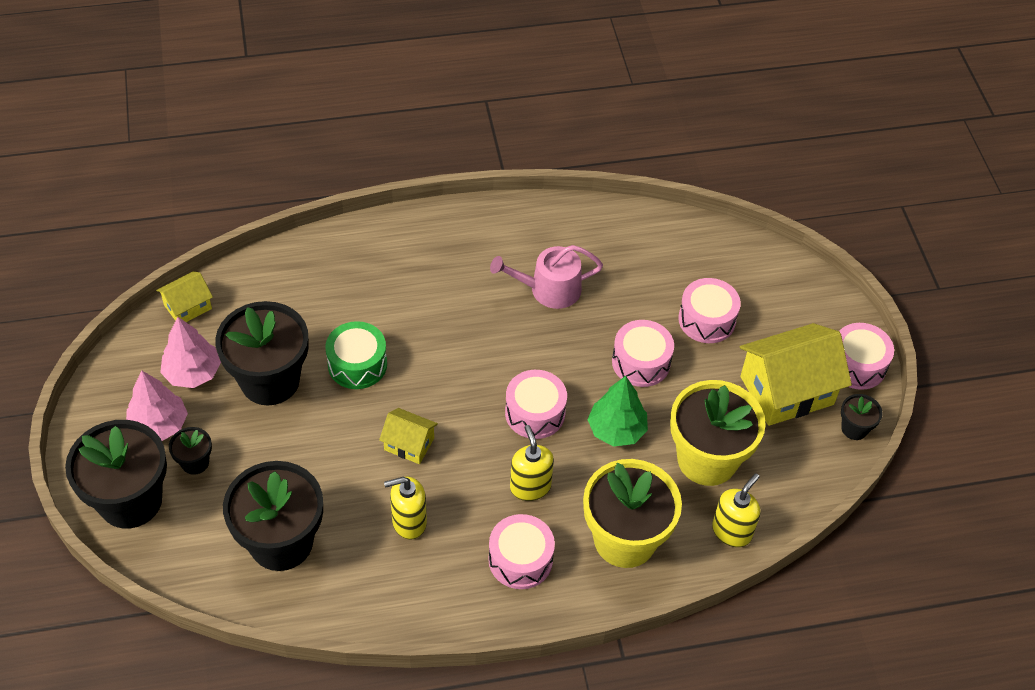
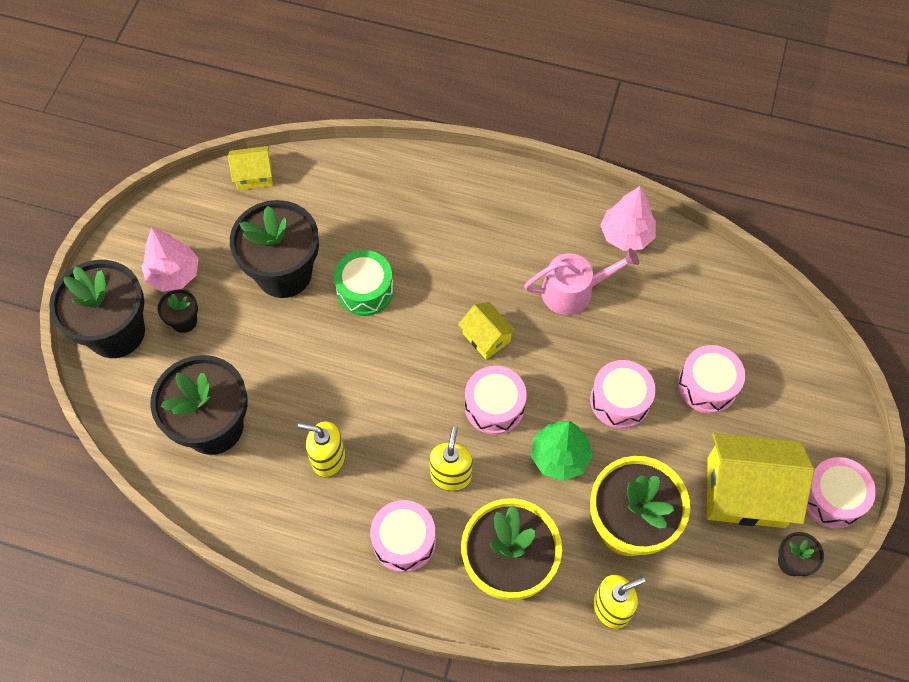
camera: 30 degrees right, 10 degrees up
(192, 373) = (225, 238): pink tree -> pink tree (626, 235)
(409, 444) = (368, 385): yellow house -> yellow house (486, 337)
(548, 289) = (574, 291): pink watering can -> pink watering can turned 150 degrees clockwise

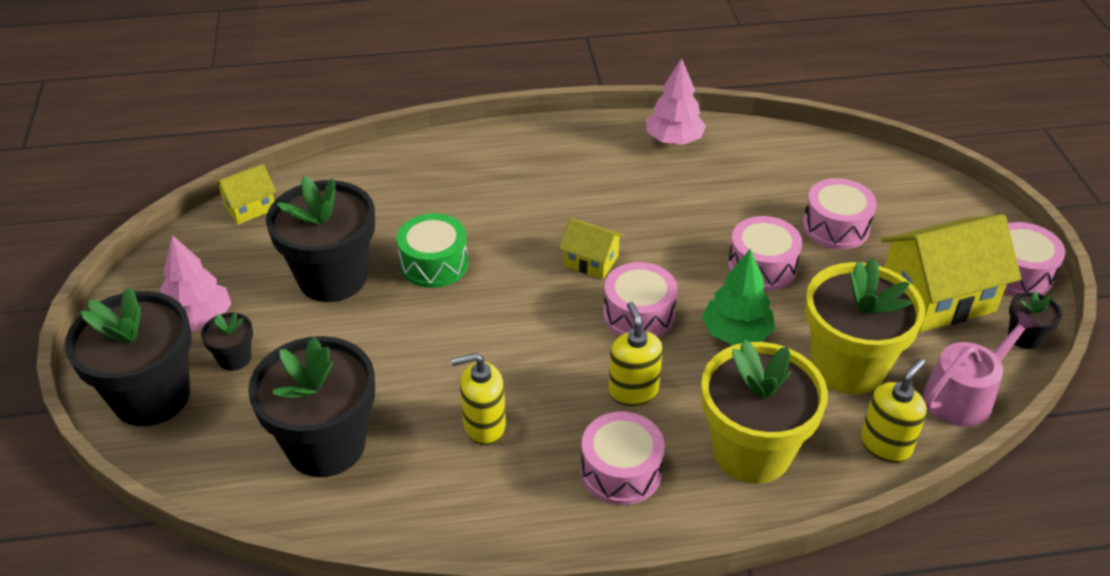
camera: 25 degrees left, 20 degrees down
(574, 291) = (654, 196): pink watering can -> pink watering can (964, 395)

